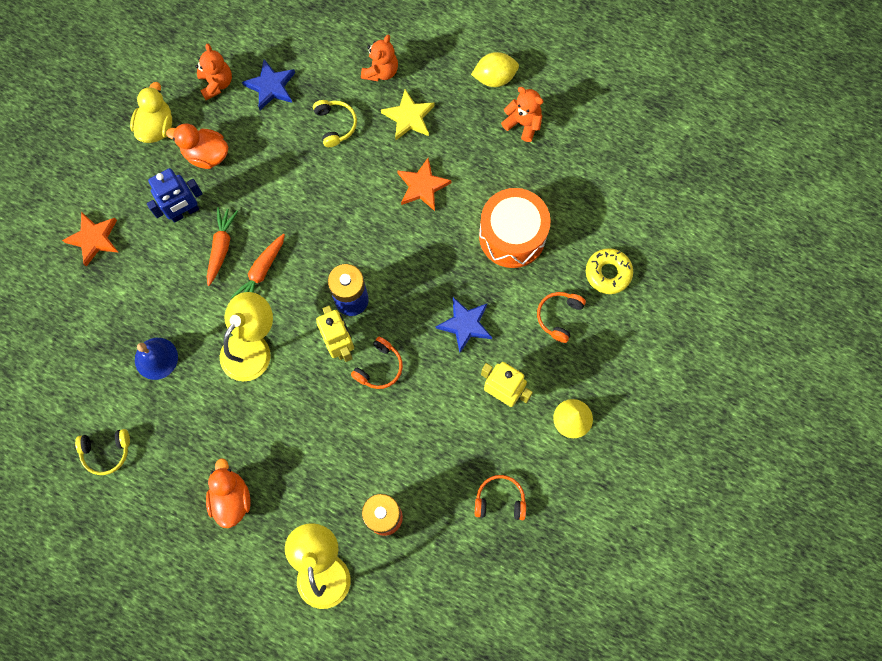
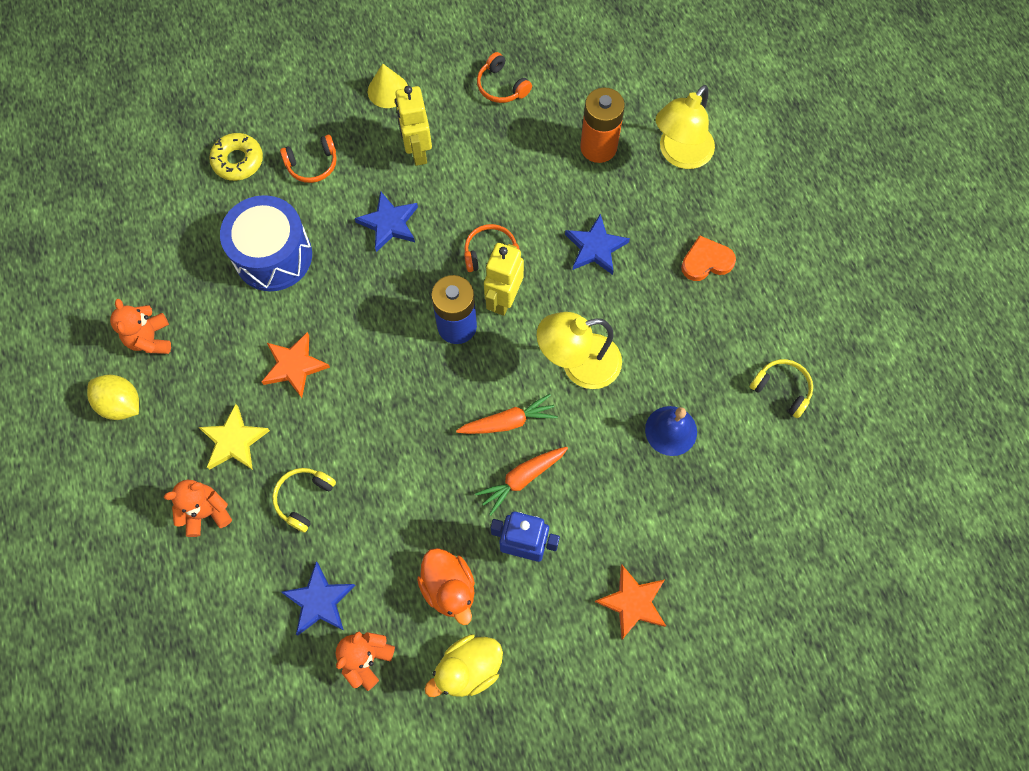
camera: 135 degrees left, 5 degrees down
(231, 498) = (706, 261): orange duck -> orange heart
(315, 437) = (595, 247): none -> blue star
(512, 236) = (273, 256): orange drum -> blue drum

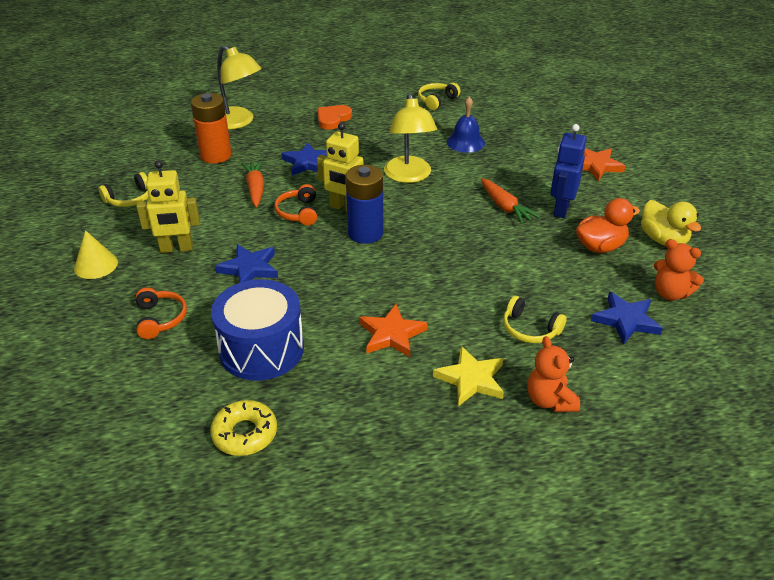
camera: 85 degrees left, 30 degrees down
(121, 404) = (423, 479): yellow lemon -> none
(150, 339) = (342, 454): orange teddy bear -> none
(238, 161) = (129, 378): yellow donut -> yellow donut (245, 434)
(501, 86) = (129, 198): orange headphones -> yellow headphones
(508, 422) = (456, 211): orange carrot -> orange carrot (255, 188)
(706, 261) = (333, 119): orange heart -> orange heart turned 45 degrees clockwise

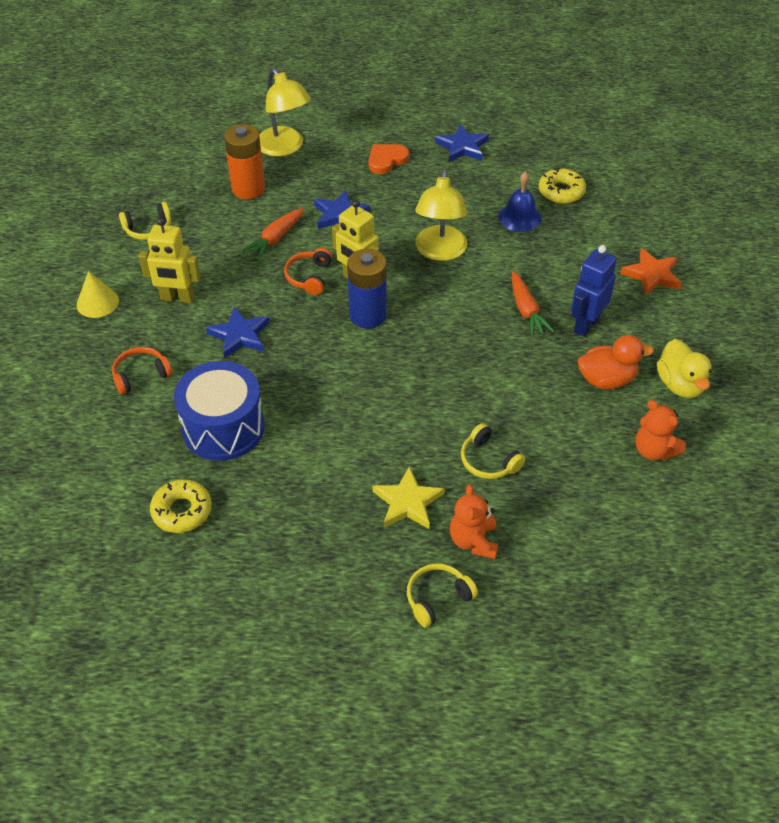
camera: 15 degrees right, 10 degrees up
(160, 319) = (141, 375): orange headphones -> orange headphones turned 120 degrees counterclockwise
(255, 188) = (275, 239): orange carrot -> orange carrot turned 150 degrees counterclockwise
(391, 334) = (350, 437): orange star -> none
(436, 101) = (510, 153): yellow headphones -> yellow headphones (437, 598)
(491, 120) = (561, 191): none -> yellow donut
(626, 320) = (591, 471): blue star -> blue star (462, 147)

